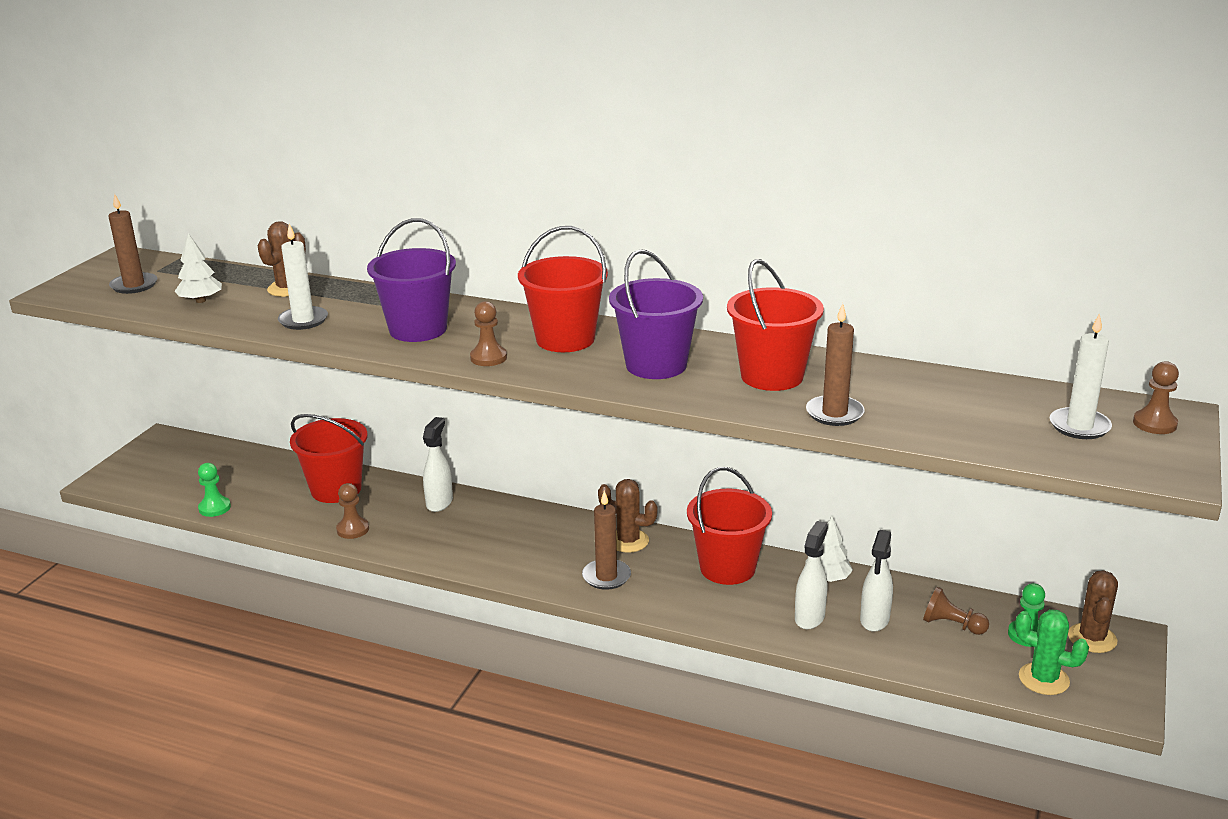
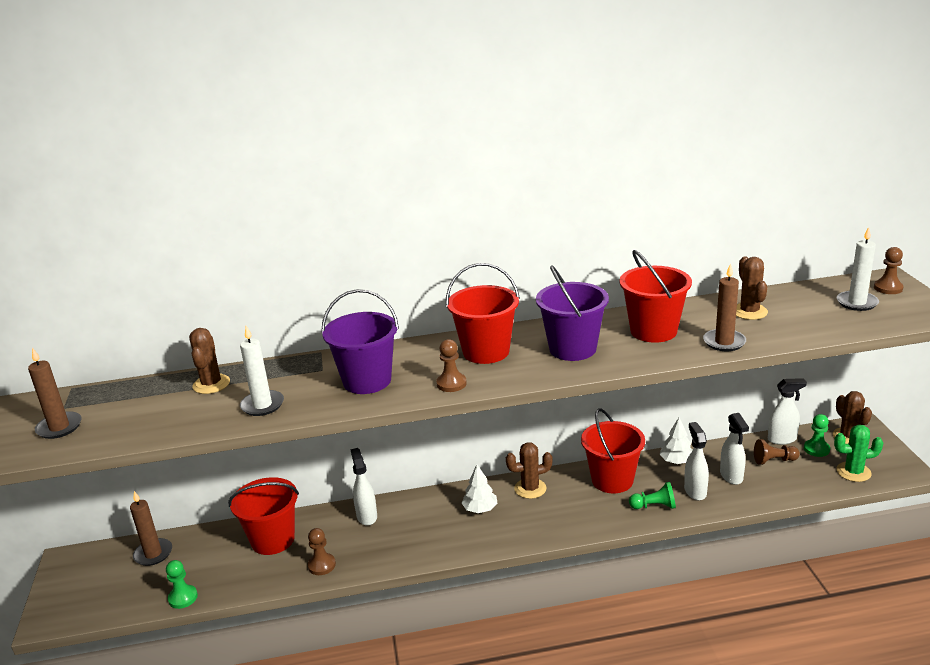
camera: 30 degrees left, 0 degrees up
(201, 300) = (145, 419): white tree -> white tree (480, 509)
(606, 577) = (544, 520): brown candle -> brown candle (153, 554)
(742, 613) = (654, 506): none -> green pawn
(919, 392) = (749, 312): none -> brown cactus
(994, 606) = (782, 439): none -> white spray bottle

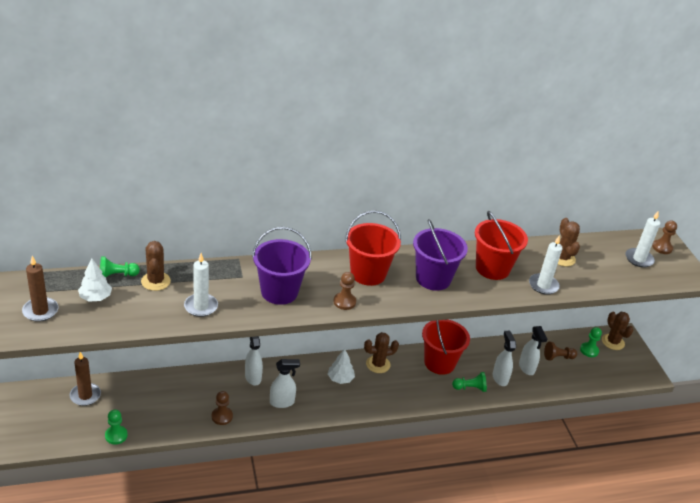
camera: 10 degrees left, 10 degrees up
(165, 383) = (117, 275): none -> green pawn
(272, 540) = (180, 391): red bucket -> none
(676, 461) = (487, 351): white tree -> white tree (95, 297)
(724, 342) = (543, 285): brown candle -> white candle
(782, 439) = (565, 339): white spray bottle -> white spray bottle (282, 402)
(853, 472) = (613, 372): green cactus -> none

